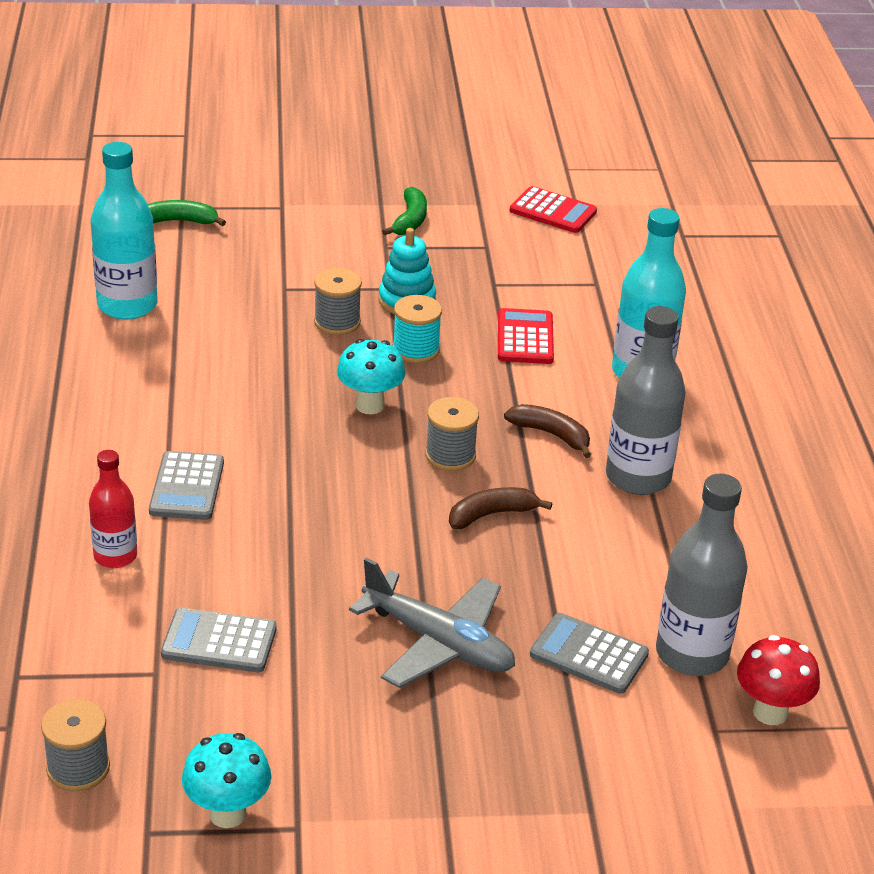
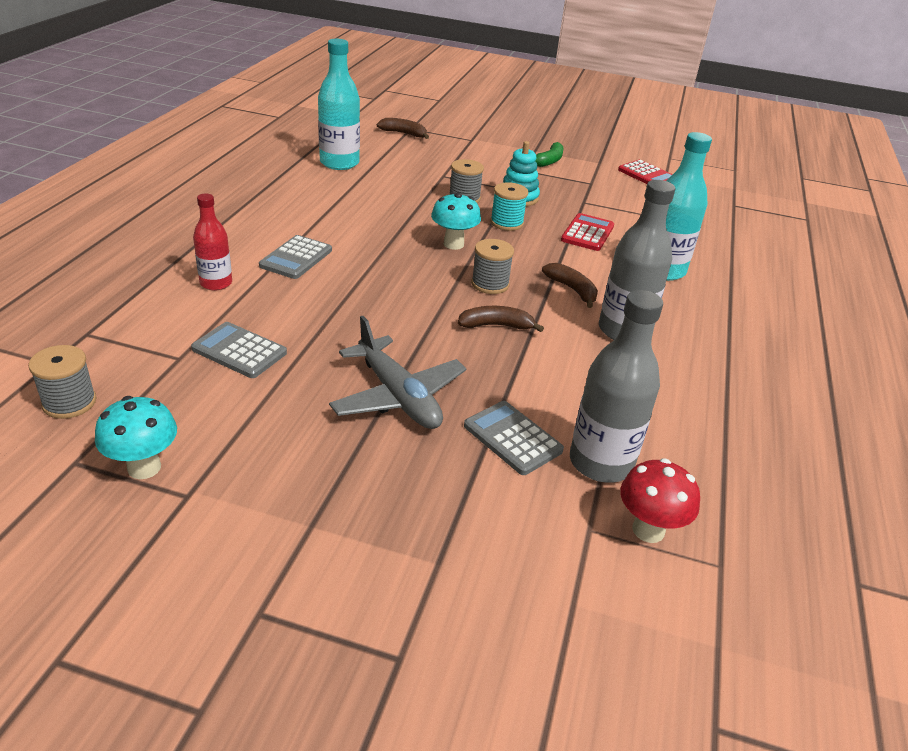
camera: 20 degrees right, 0 degrees up
(179, 221) = (404, 133): green banana -> brown banana

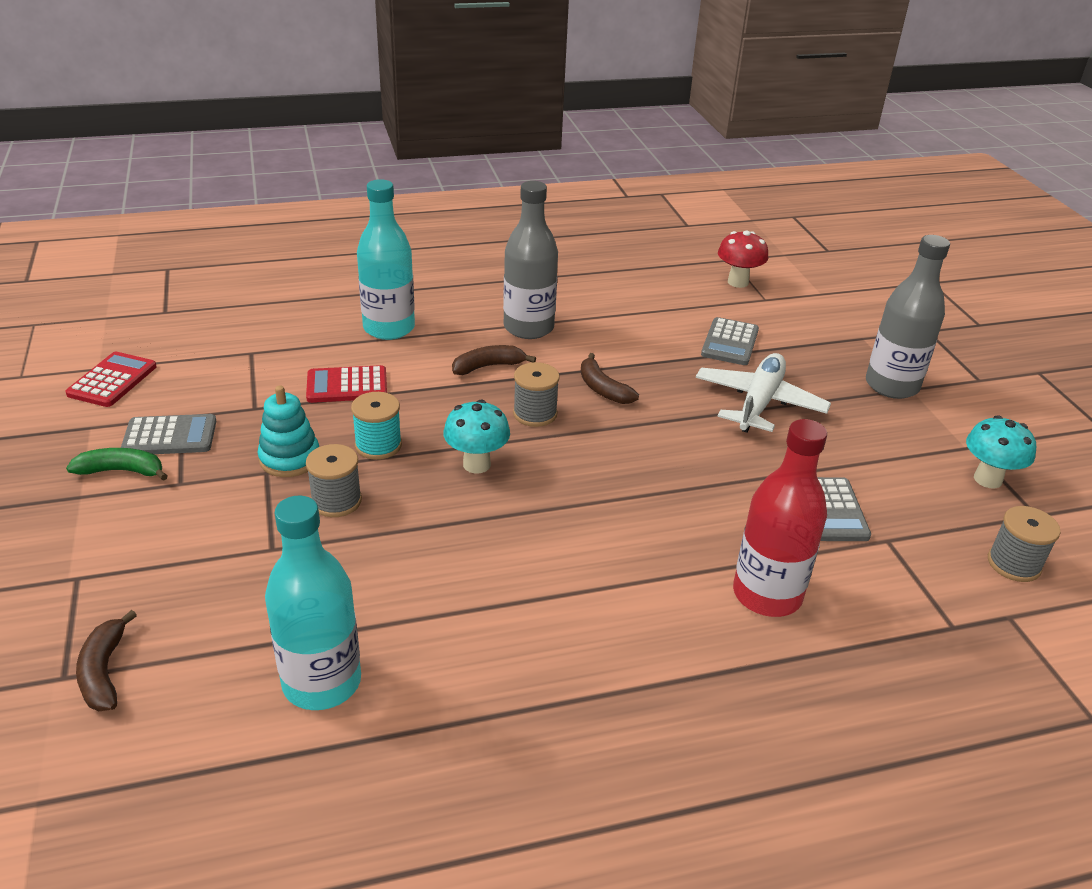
camera: 120 degrees left, 0 degrees up
(216, 283) = (767, 595): red bottle -> red bottle, size x1.64
(296, 258) = (646, 564): grey calculator -> grey calculator (170, 436)
(398, 396) = (759, 403): grey plane -> white plane
(572, 290) = (488, 366): brown banana -> brown banana turned 45 degrees clockwise
(601, 463) = (704, 306): grey bottle -> grey bottle (891, 386)

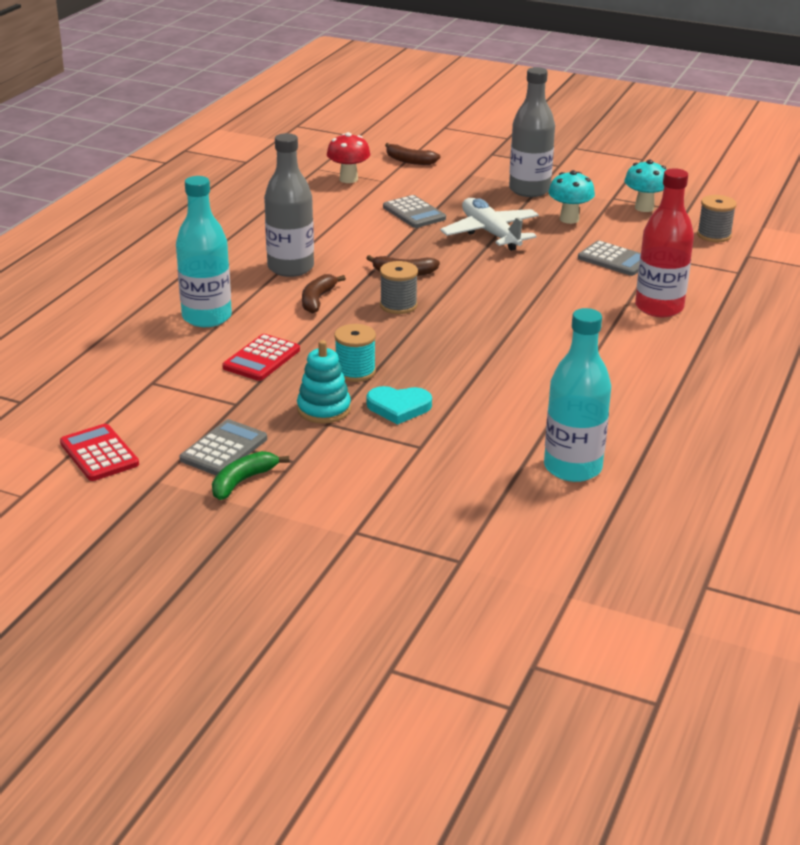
camera: 50 degrees left, 5 degrees down
(104, 672) = (473, 544): brown banana -> brown banana (409, 161)
(336, 501) = (398, 407): grey spool -> turquoise heart
(476, 464) = (426, 345): turquoise mushroom -> turquoise mushroom (569, 219)

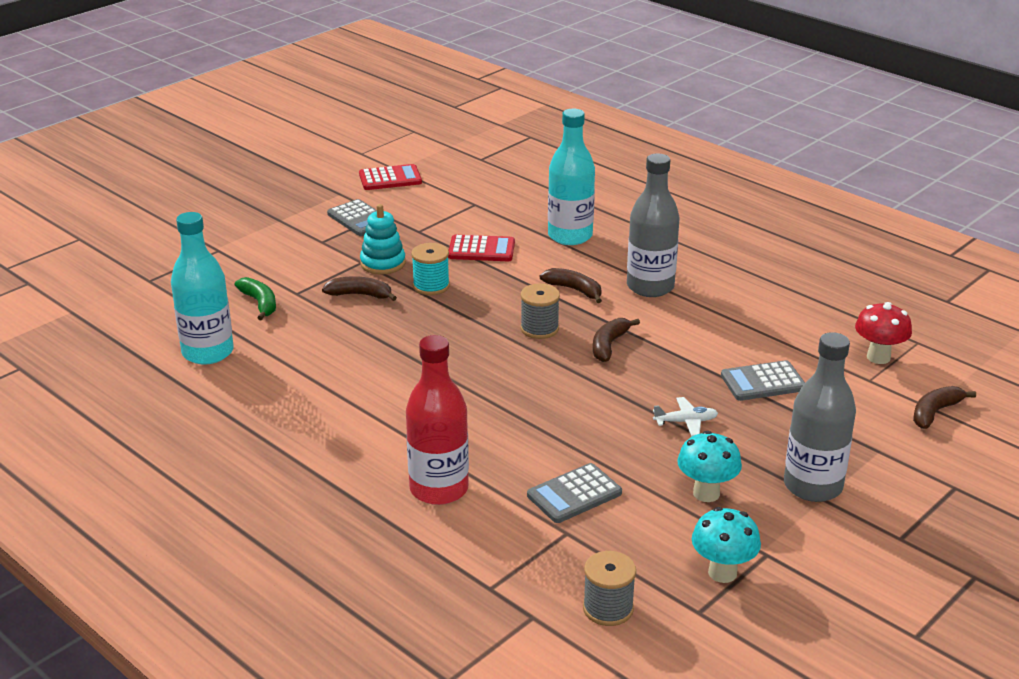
camera: 110 degrees right, 0 degrees up
(243, 481) = (313, 221): green banana -> green banana (260, 303)
(261, 359) = (481, 249): red calculator -> red calculator turned 135 degrees clockwise
(398, 407) = (360, 295): turquoise heart -> brown banana
(490, 233) = (686, 422): white plane -> white plane, size x0.49

